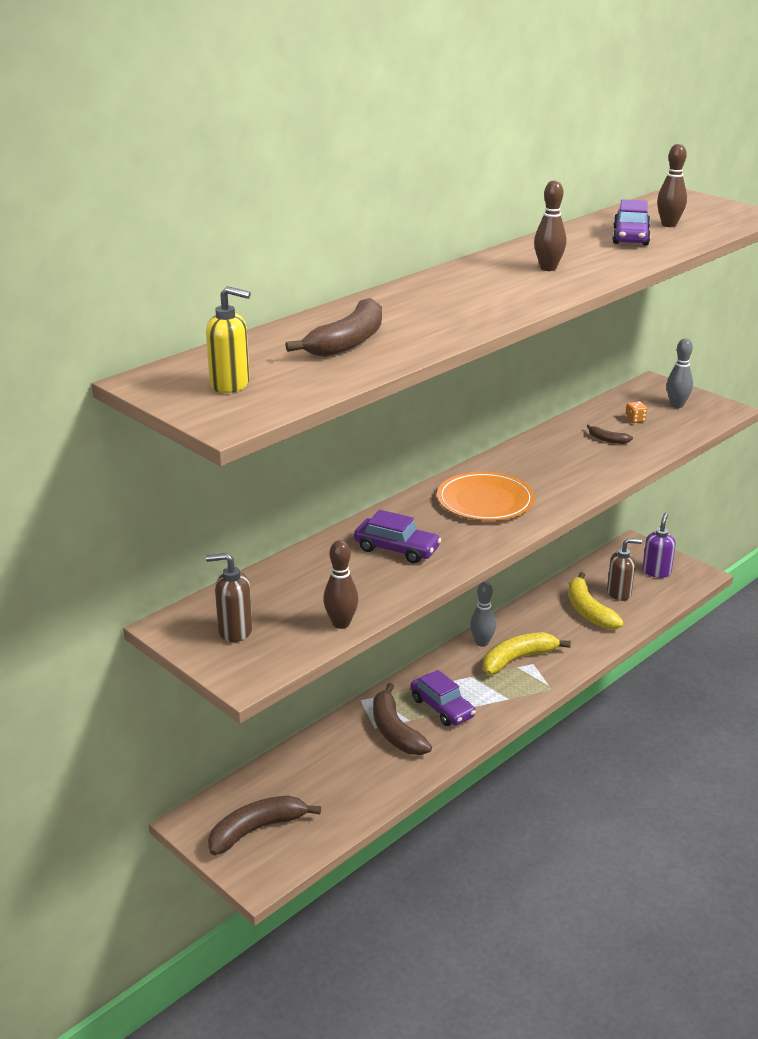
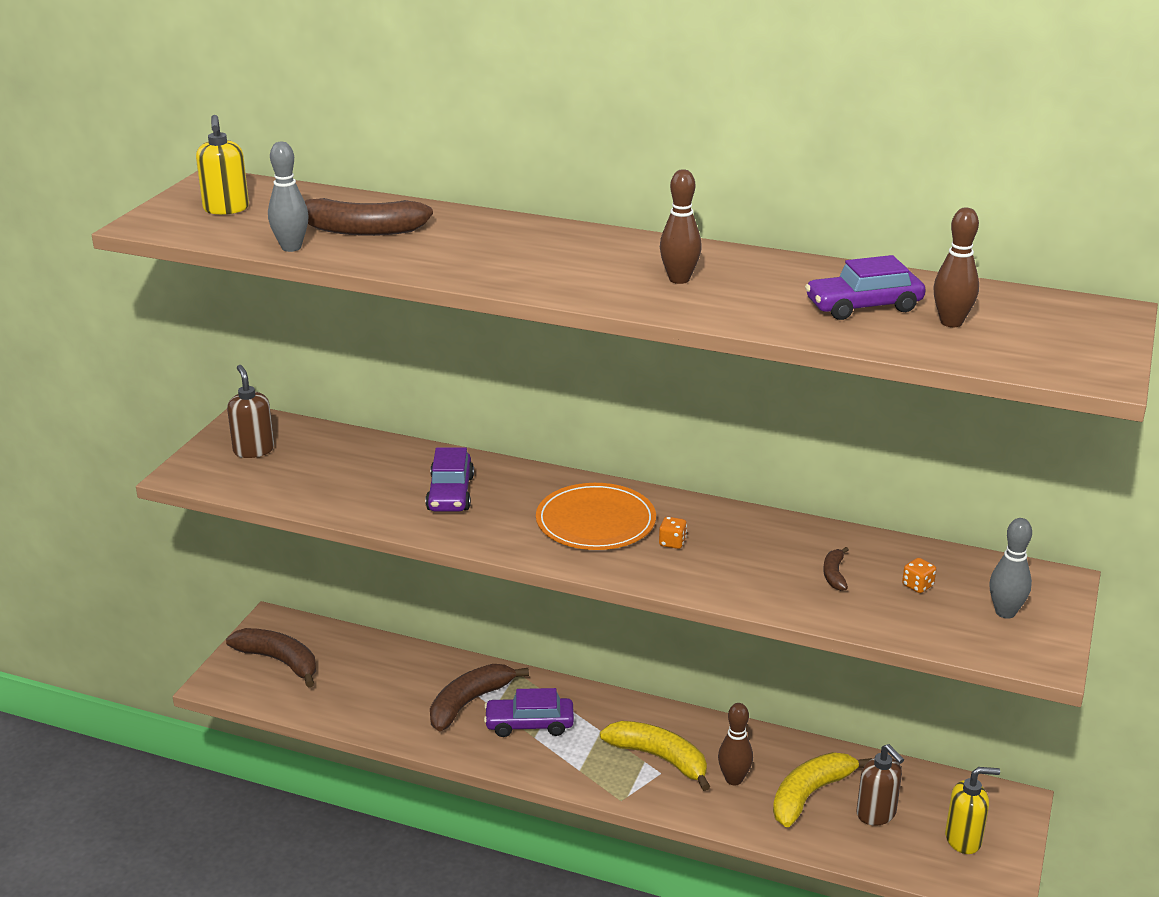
camera: 65 degrees right, 0 degrees up
(341, 623) = (294, 497): brown bowling pin -> brown bowling pin (734, 779)
(442, 708) = (529, 724): purple car -> purple car turned 60 degrees clockwise
(482, 642) = (671, 722): grey bowling pin -> grey bowling pin (291, 247)
(533, 480) = (672, 543): none -> orange dice
(656, 572) = (963, 839): purple soap dispenser -> yellow soap dispenser

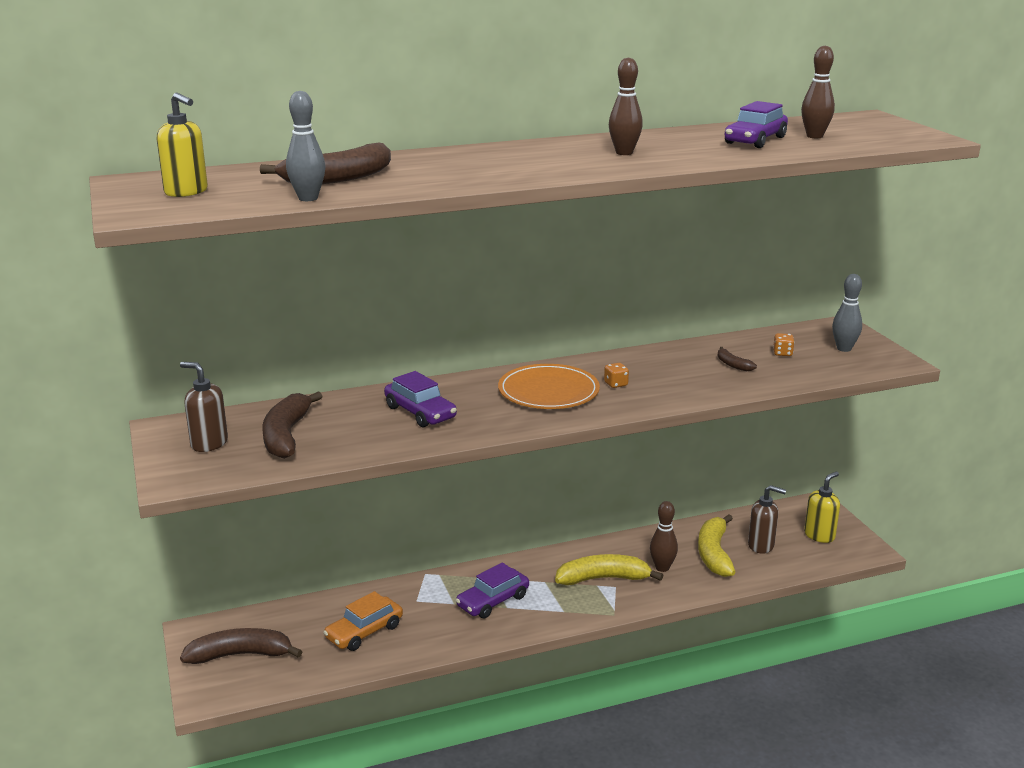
camera: 40 degrees left, 5 degrees down
(390, 693) = (364, 632): none -> orange car
(469, 702) = (432, 609): brown banana -> brown banana (286, 435)

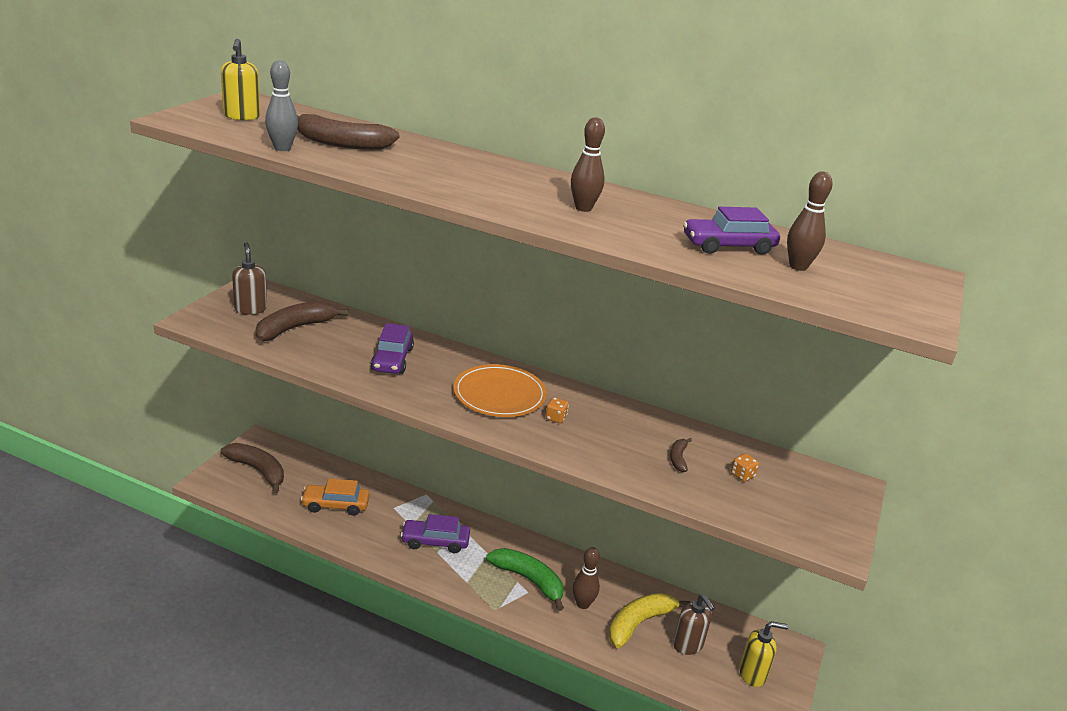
camera: 40 degrees right, 5 degrees up
(603, 578) = (529, 580): yellow banana -> green banana
(844, 348) = (809, 505): grey bowling pin -> none

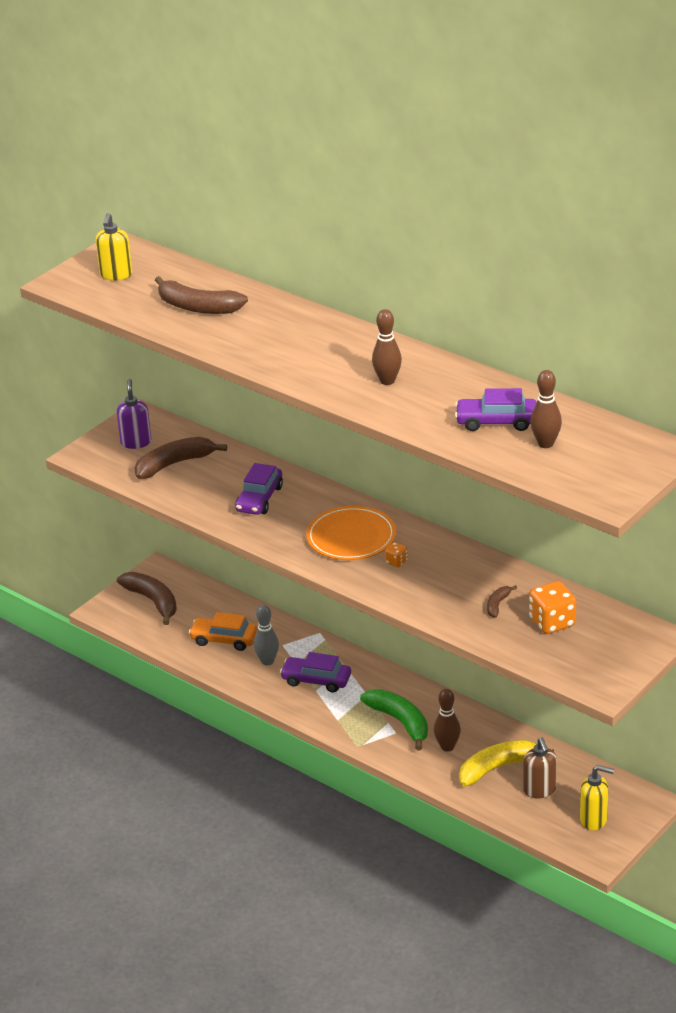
camera: 20 degrees right, 5 degrees up
(250, 309) = (136, 442): brown soap dispenser -> purple soap dispenser
(282, 148) = (144, 317): grey bowling pin -> grey bowling pin (267, 661)
(742, 475) = (552, 622): orange dice -> orange dice, size x2.02

